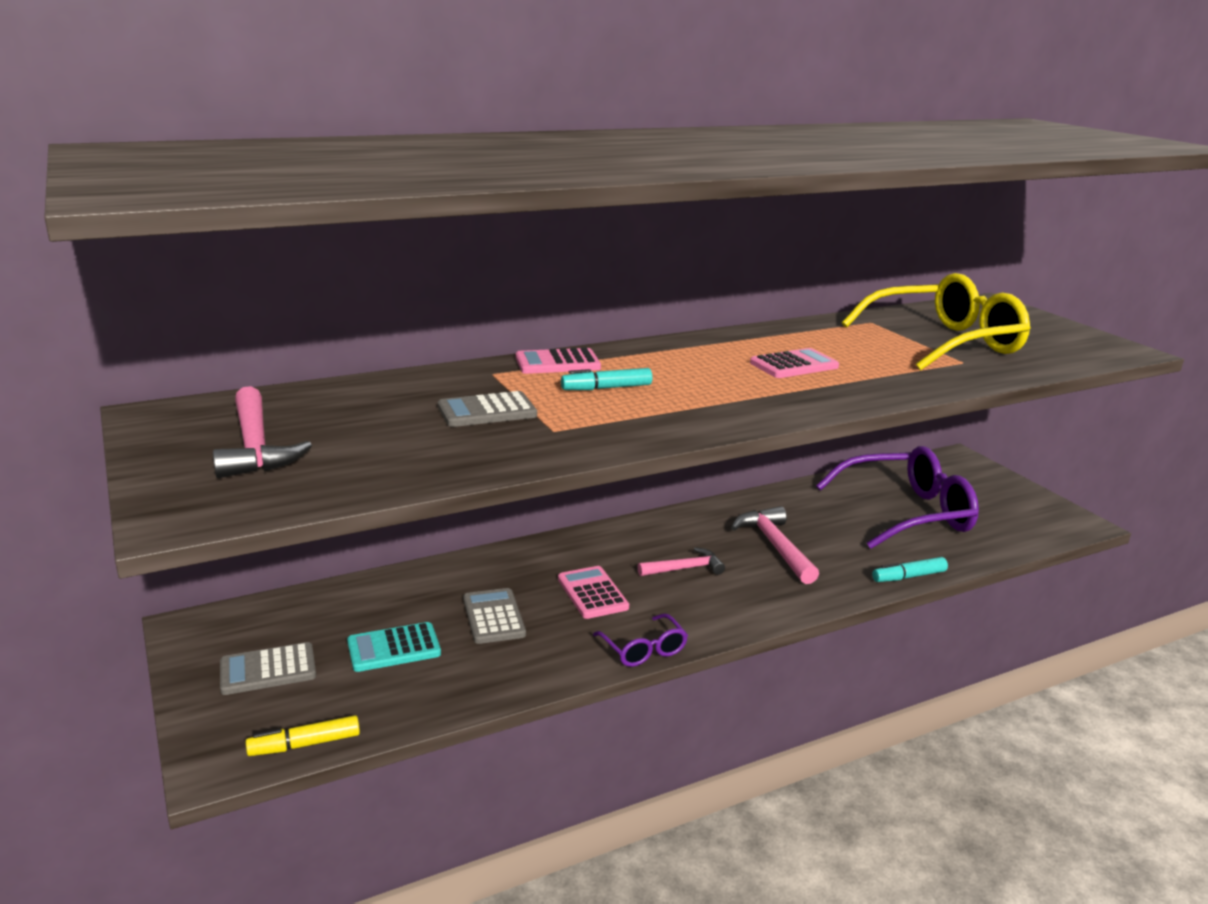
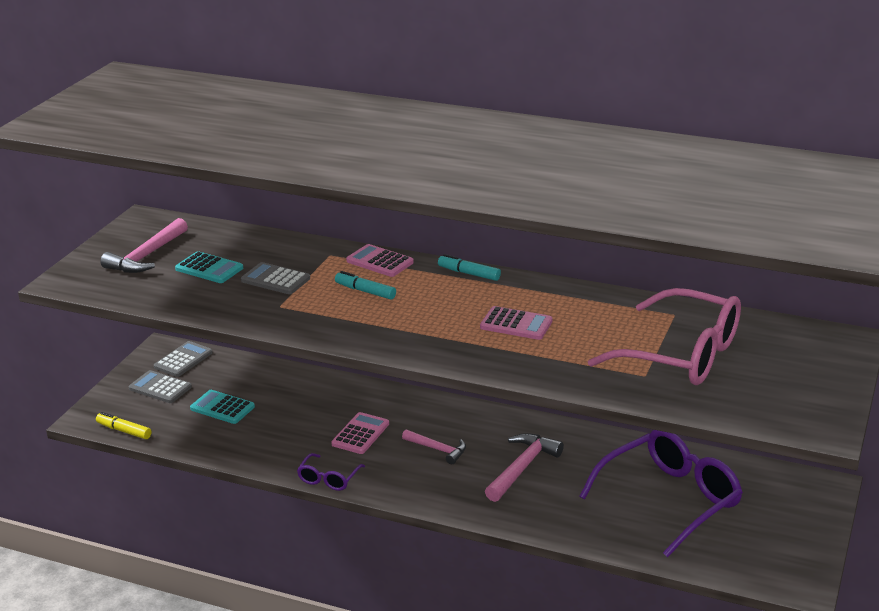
camera: 50 degrees right, 5 degrees up
(378, 429) = (209, 268): none -> turquoise calculator
(493, 617) = (290, 418): grey calculator -> grey calculator (183, 360)
(907, 513) = (670, 499): purple glasses -> purple glasses turned 75 degrees counterclockwise
(908, 577) = (568, 536): turquoise marker -> turquoise marker (469, 273)
(945, 342) = (682, 355): yellow glasses -> pink glasses

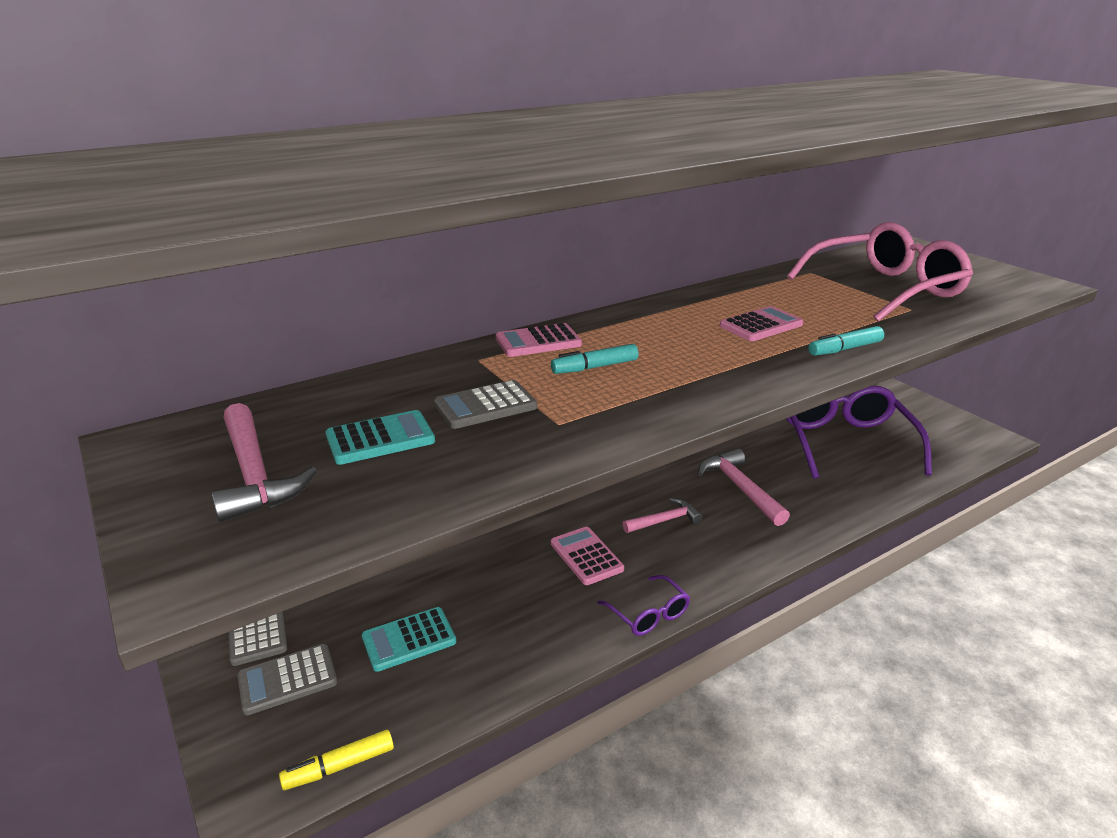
camera: 55 degrees left, 0 degrees up
(469, 273) = (629, 314): turquoise marker -> turquoise marker (844, 349)

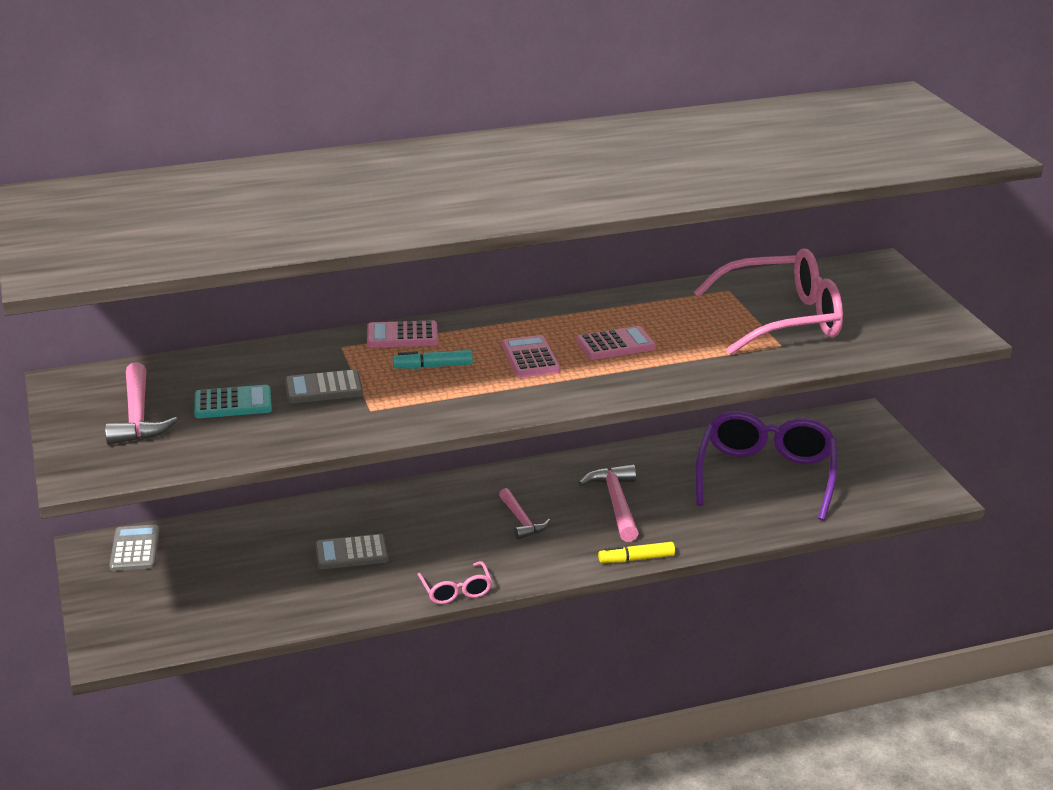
camera: 15 degrees right, 0 degrees up
(287, 680) = (149, 586): grey calculator -> grey calculator (351, 553)
(339, 767) = (170, 644): yellow marker -> yellow marker (636, 559)
(409, 640) = (250, 576): turquoise calculator -> none
(586, 556) = (430, 539): pink calculator -> pink calculator (530, 358)
(649, 614) = (456, 591): purple glasses -> pink glasses
(665, 520) = (521, 520): pink hammer -> pink hammer turned 75 degrees clockwise
(844, 349) = (667, 378): turquoise marker -> none

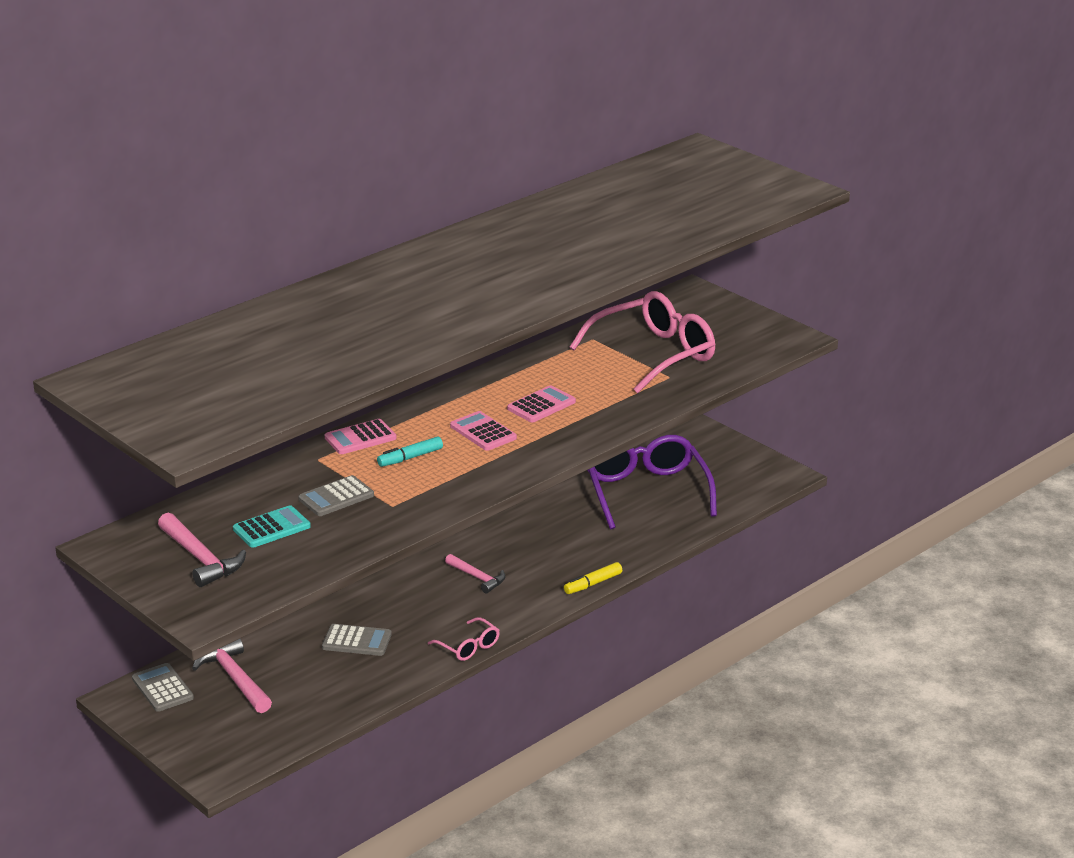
camera: 25 degrees left, 0 degrees up
(351, 553) = (357, 641): grey calculator -> grey calculator turned 135 degrees counterclockwise
(616, 503) = (543, 544): pink hammer -> pink hammer (234, 678)

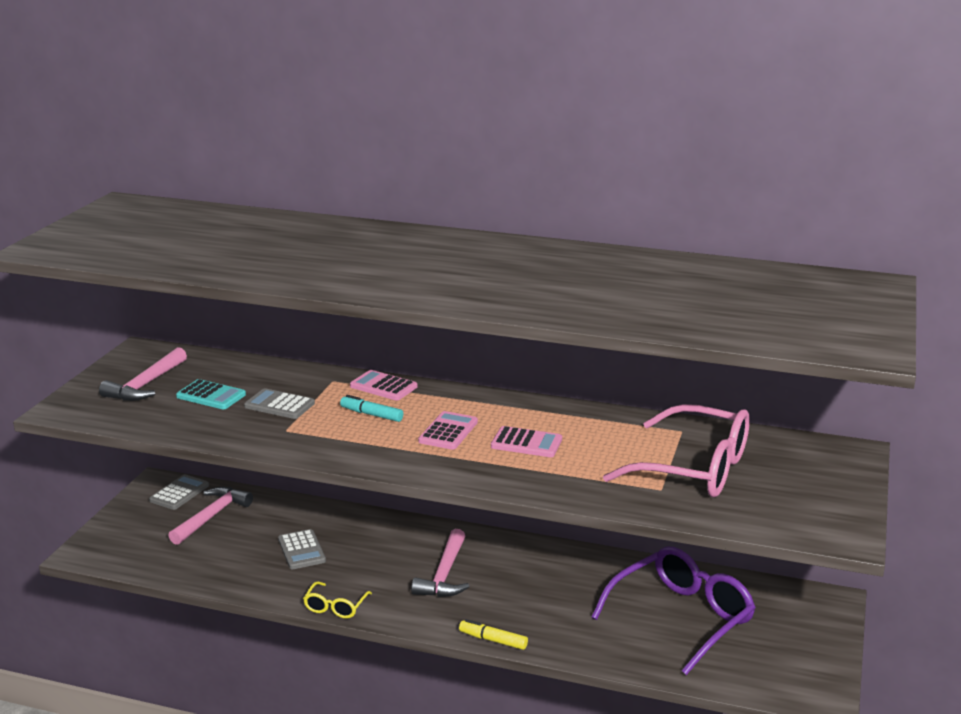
camera: 60 degrees right, 5 degrees down
(469, 647) = (335, 607): pink glasses -> yellow glasses
(477, 578) = (444, 575): pink hammer -> pink hammer, size x1.53

